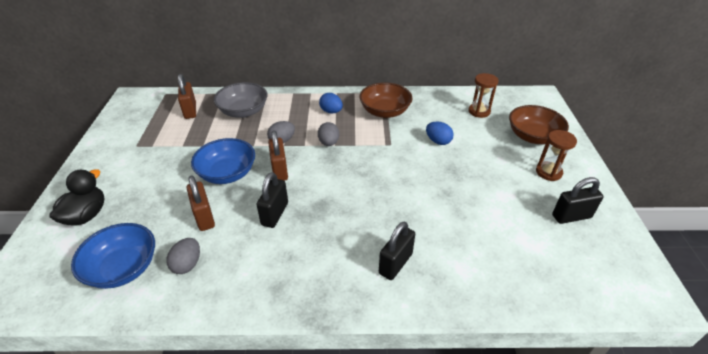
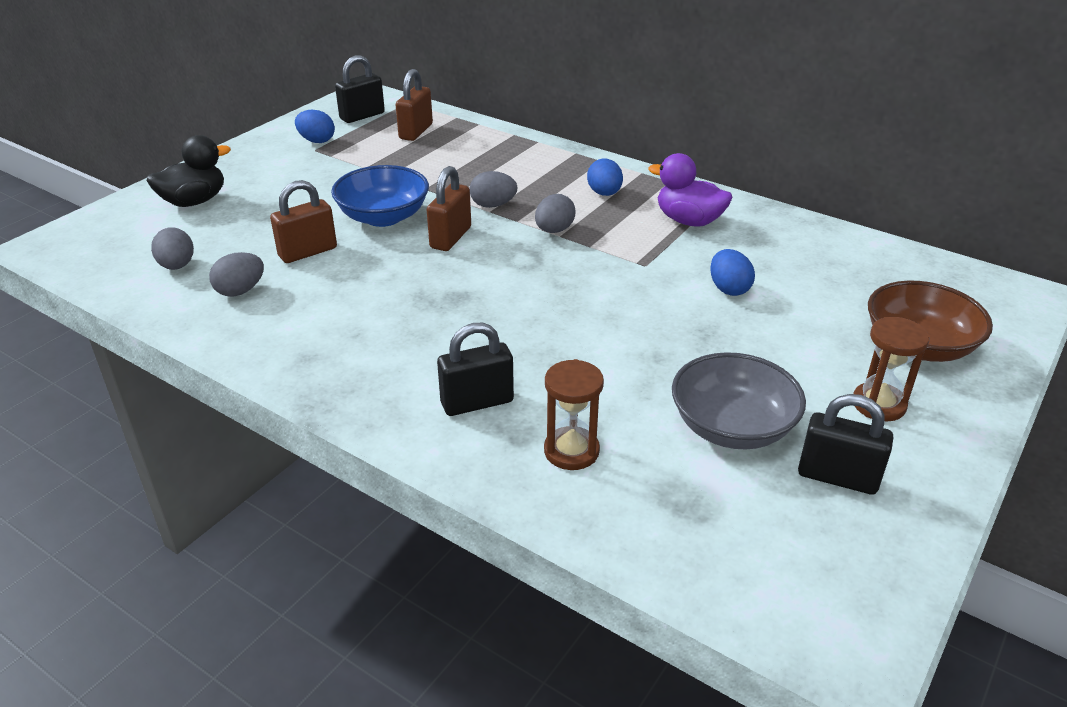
camera: 35 degrees right, 5 degrees down
(123, 268) = (177, 266): blue bowl -> grey egg
(131, 139) = (316, 141): none -> blue egg
(204, 217) = (308, 252): brown padlock -> brown padlock turned 45 degrees clockwise
(243, 111) = (482, 154): grey bowl -> grey bowl (732, 427)
(275, 214) = (390, 282): black padlock -> black padlock (362, 116)
(385, 111) = (689, 221): brown bowl -> purple duck
(479, 111) = (859, 275): brown hourglass -> brown hourglass (571, 451)

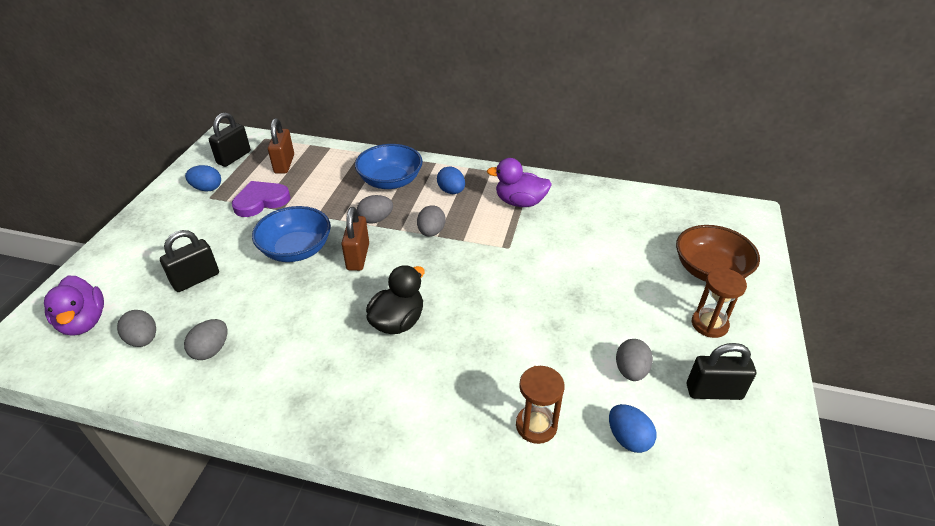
camera: 20 degrees left, 5 degrees up
(127, 238) = (84, 322): none -> purple duck
(194, 201) = (128, 271): black duck -> black duck (398, 321)
(308, 252) = (250, 298): brown padlock -> none
(369, 163) = (261, 201): none -> purple heart
(477, 402) = (449, 403): black padlock -> black padlock (196, 279)
(533, 170) = (390, 181): none -> blue bowl
(729, 289) = (573, 254): blue egg -> blue egg (628, 438)
(732, 427) = (631, 371): grey bowl -> grey egg

